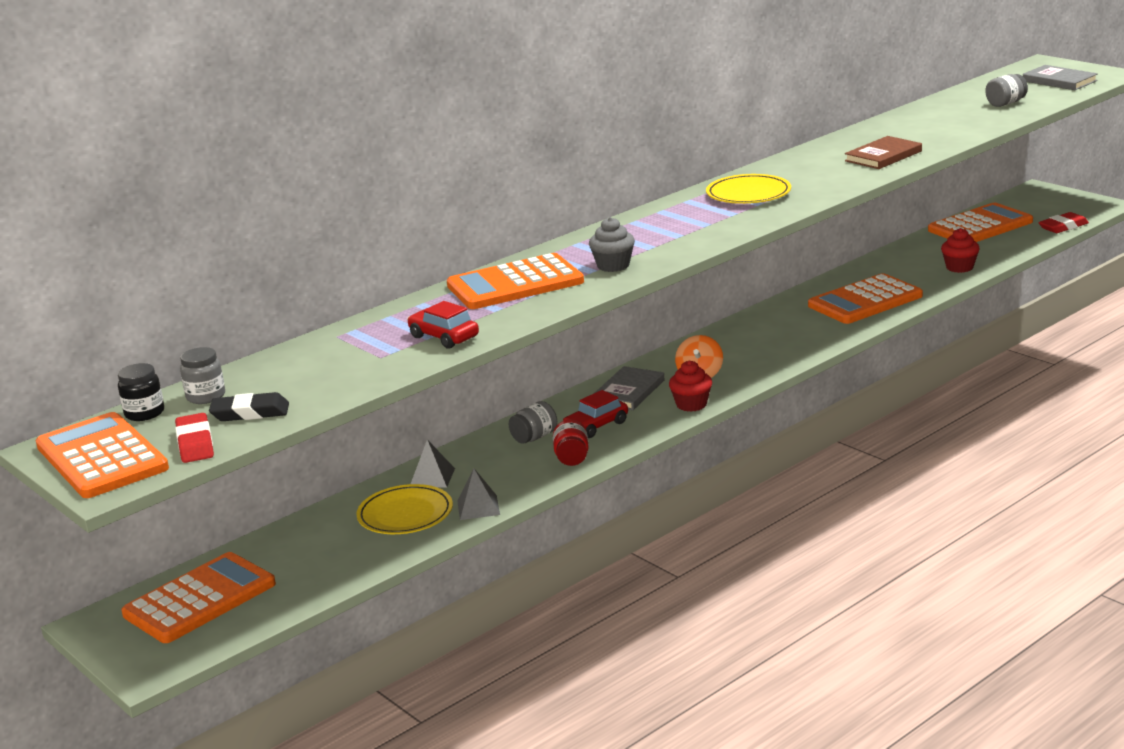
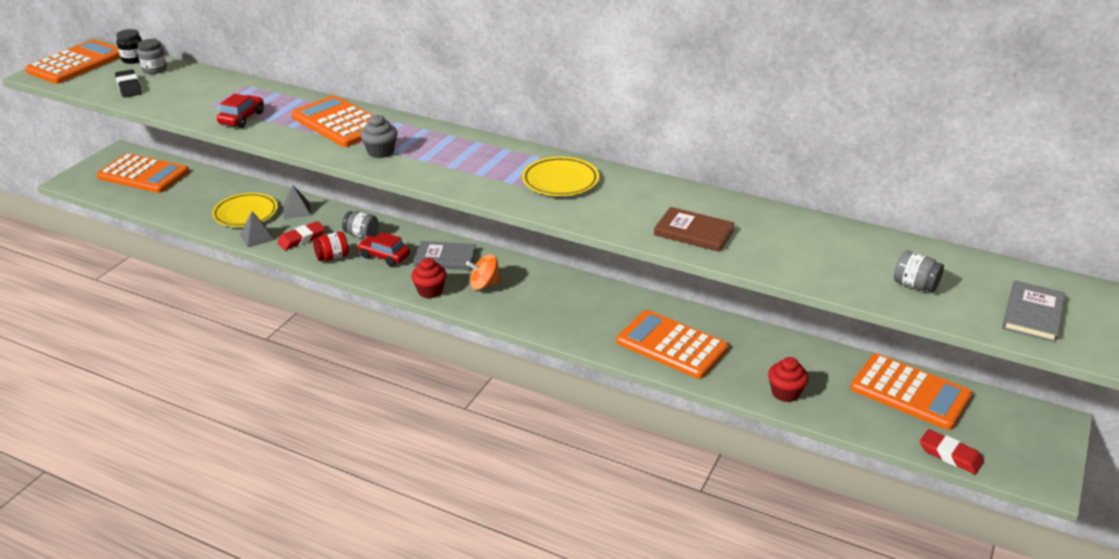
camera: 65 degrees right, 10 degrees up
(195, 443) = (89, 82): red eraser -> red eraser (301, 239)

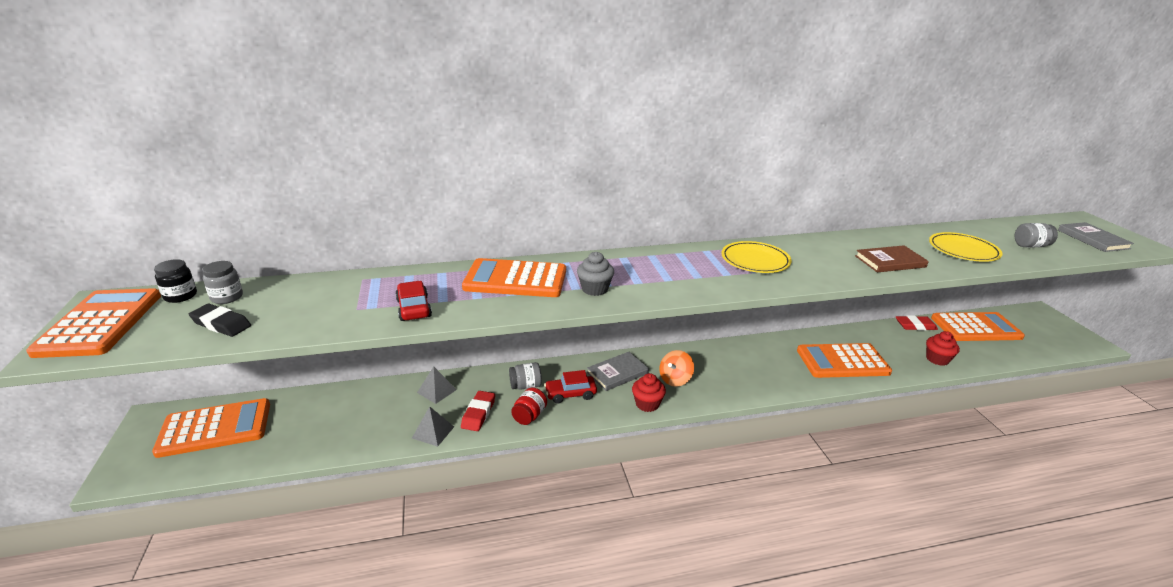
camera: 40 degrees left, 5 degrees down
(245, 213) = (389, 415): yellow plate -> yellow plate (963, 250)
(950, 455) = (1048, 353): red eraser -> red eraser (915, 326)

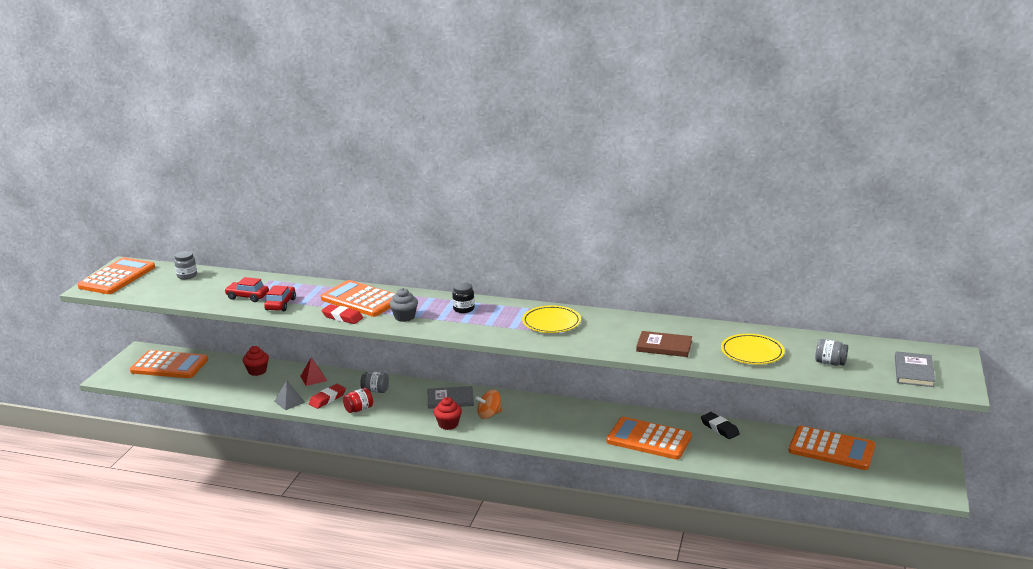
camera: 30 degrees right, 5 degrees down
(180, 296) = (164, 270): black jar -> black jar (463, 309)
(221, 324) = (173, 290): black eraser -> black eraser (719, 428)
(436, 391) = (313, 378): grey pyramid -> red pyramid
(570, 394) = (401, 404): red car -> red car (247, 297)
(915, 326) = (768, 432): red eraser -> red eraser (342, 317)
(937, 359) = (743, 461): red cupcake -> red cupcake (257, 371)

